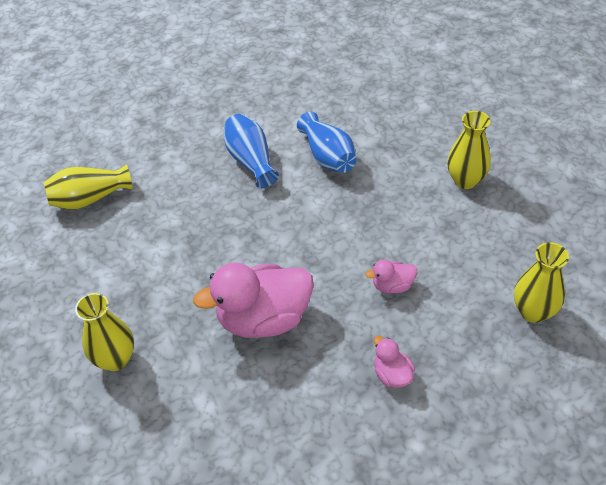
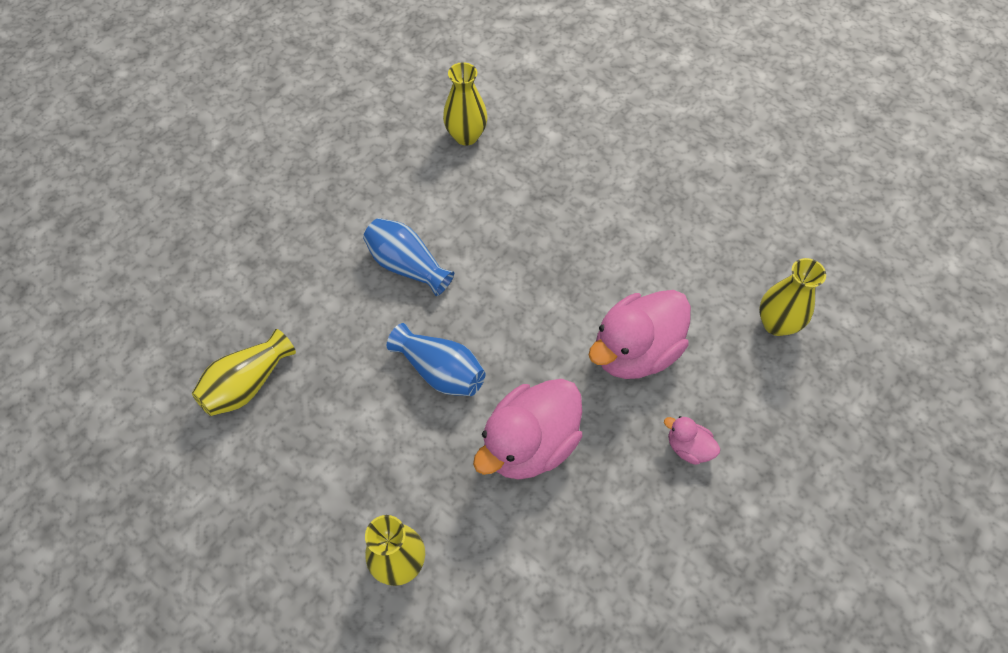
camera: 30 degrees left, 10 degrees up
(328, 156) = (487, 230): blue vase -> blue vase (440, 371)
(392, 285) = (635, 352): pink duck -> pink duck, size x2.17
(465, 180) = (640, 206): yellow vase -> yellow vase (466, 136)

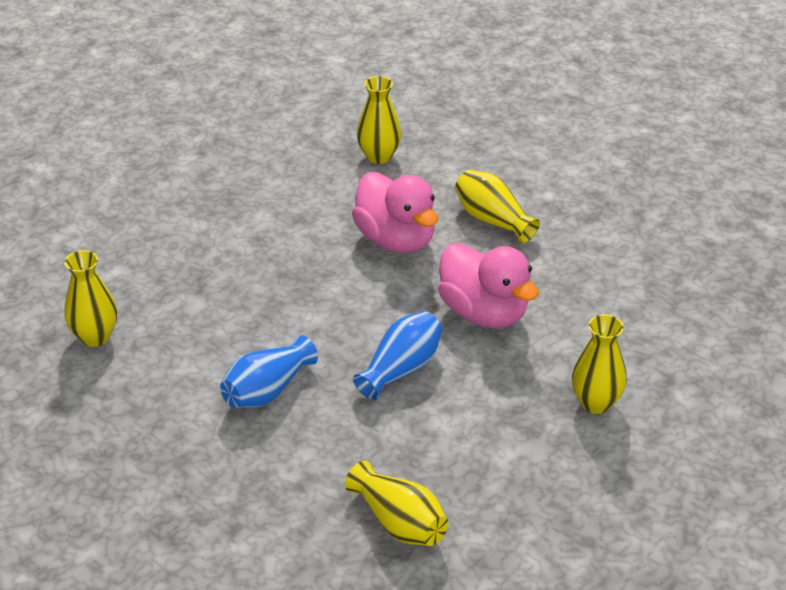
camera: 85 degrees left, 20 degrees down
(688, 447) = (492, 220): pink duck -> yellow vase

